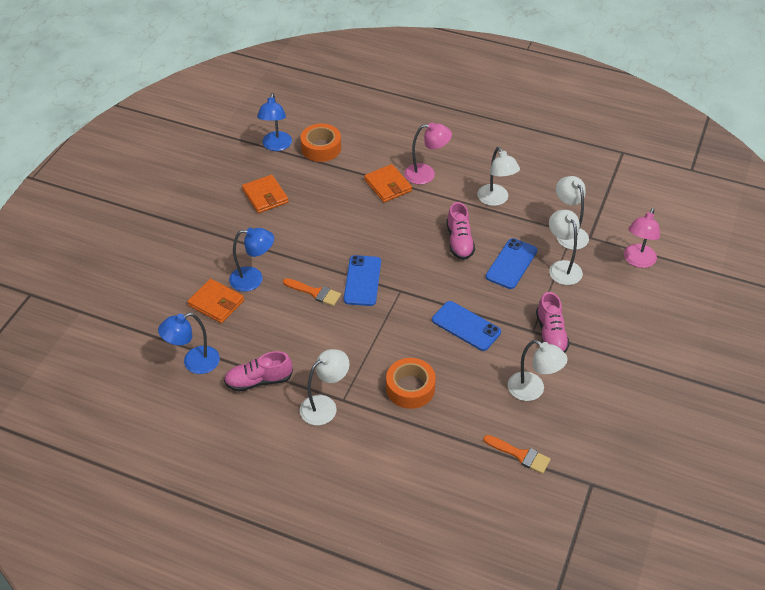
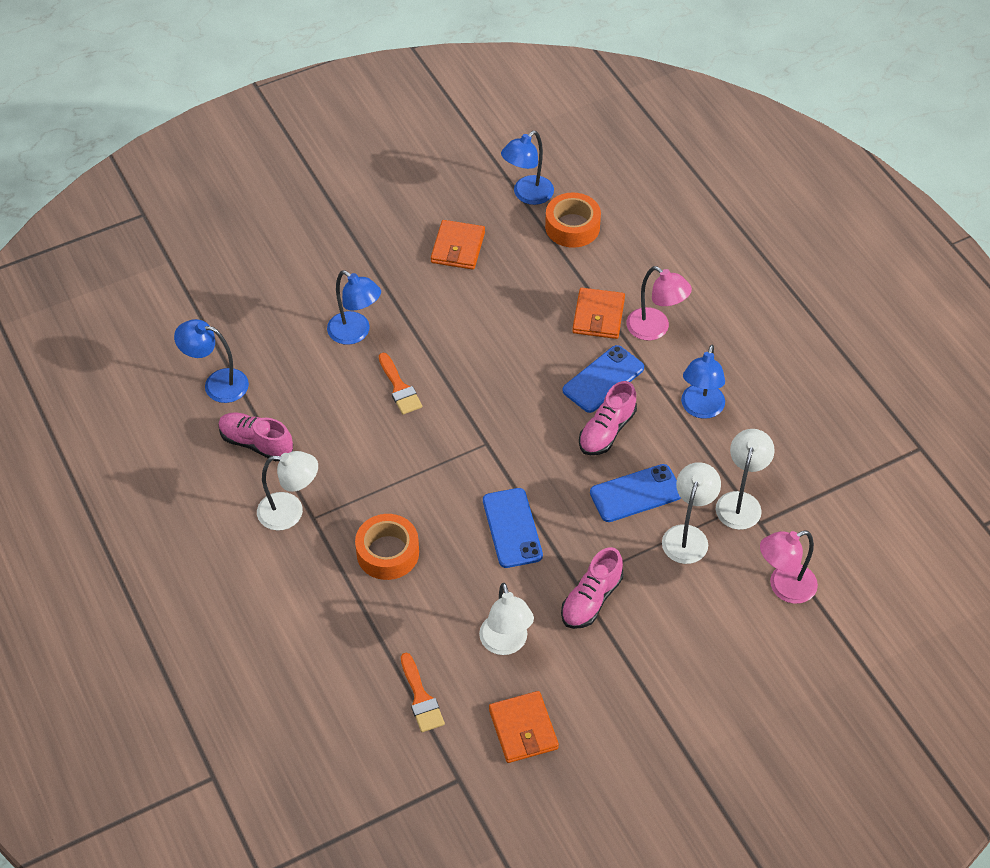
camera: 40 degrees right, 5 degrees up
(216, 303) = (296, 335): orange wallet -> orange wallet (523, 729)
(362, 281) = (459, 407): blue phone -> blue phone (603, 379)
(496, 200) = (700, 409): white lamp -> blue lamp

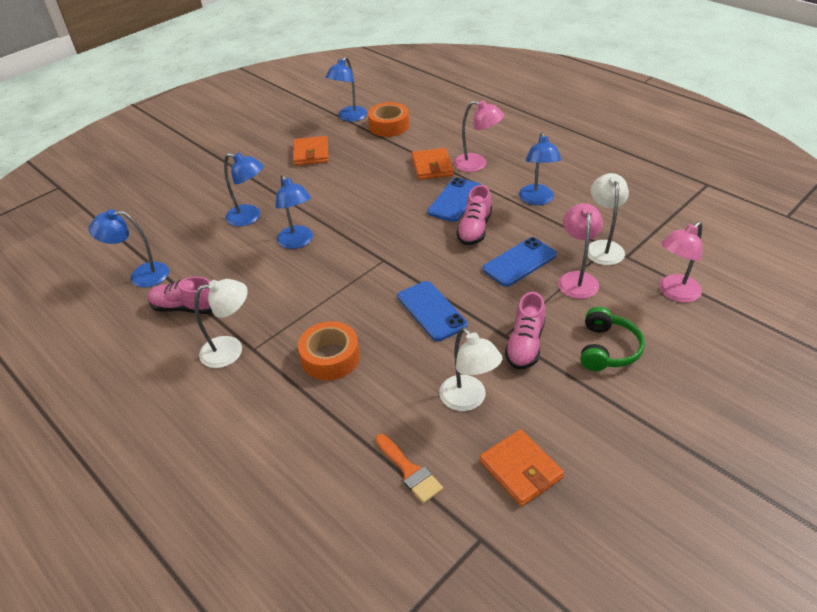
camera: 15 degrees left, 10 degrees down
(399, 388) = (298, 242): orange brush -> blue lamp
(673, 631) = (607, 349): none -> green headphones
(688, 536) = (577, 279): white lamp -> pink lamp

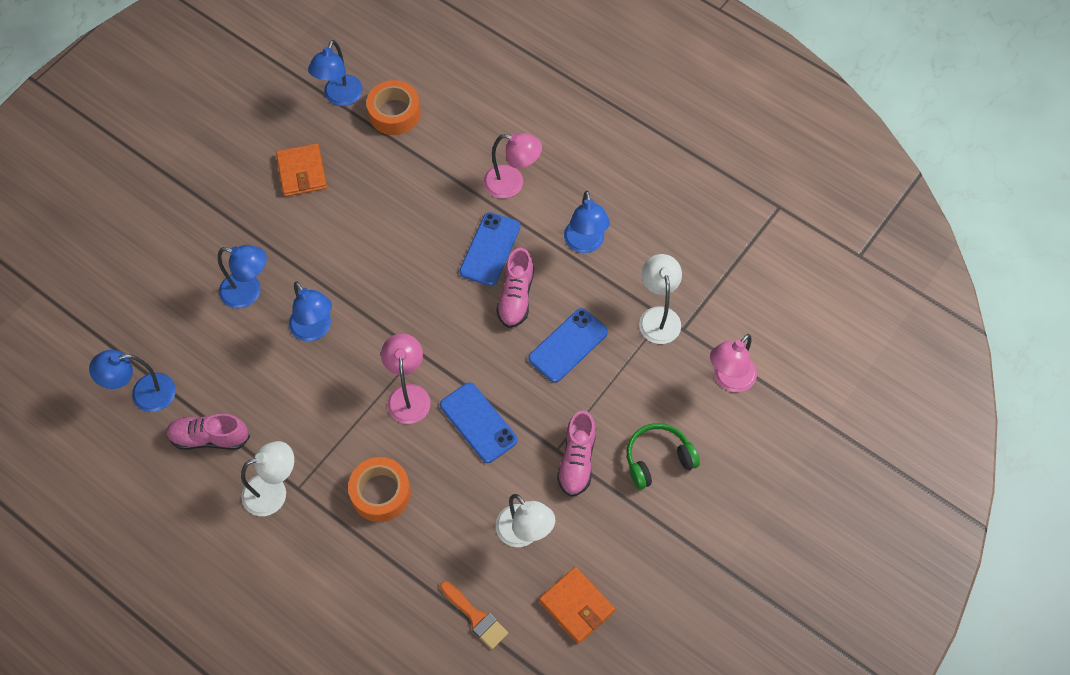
camera: 10 degrees left, 20 degrees up
(432, 166) = (457, 190): orange wallet -> none
(577, 279) = (629, 366): pink lamp -> pink lamp (408, 395)
(607, 349) = (658, 459): green headphones -> green headphones turned 120 degrees counterclockwise

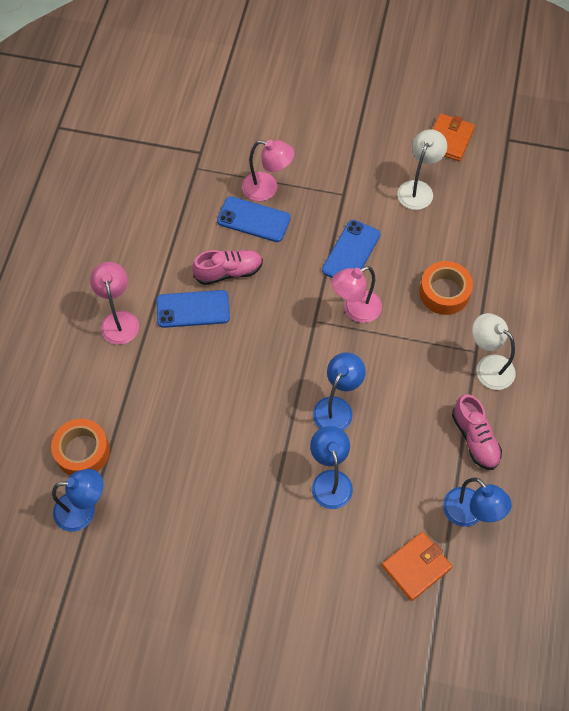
camera: 115 degrees left, 0 degrees up
(302, 172) = (184, 501): orange wallet -> orange wallet (416, 567)
(476, 617) = (494, 193): orange brush -> none
(577, 460) = (344, 178): pink shoe -> none
(585, 244) = (154, 243): blue lamp -> none
(658, 317) = (198, 171): white lamp -> none
(658, 459) = (315, 131): green headphones -> none
(729, 380) = (228, 111): pink lamp -> pink lamp (267, 188)

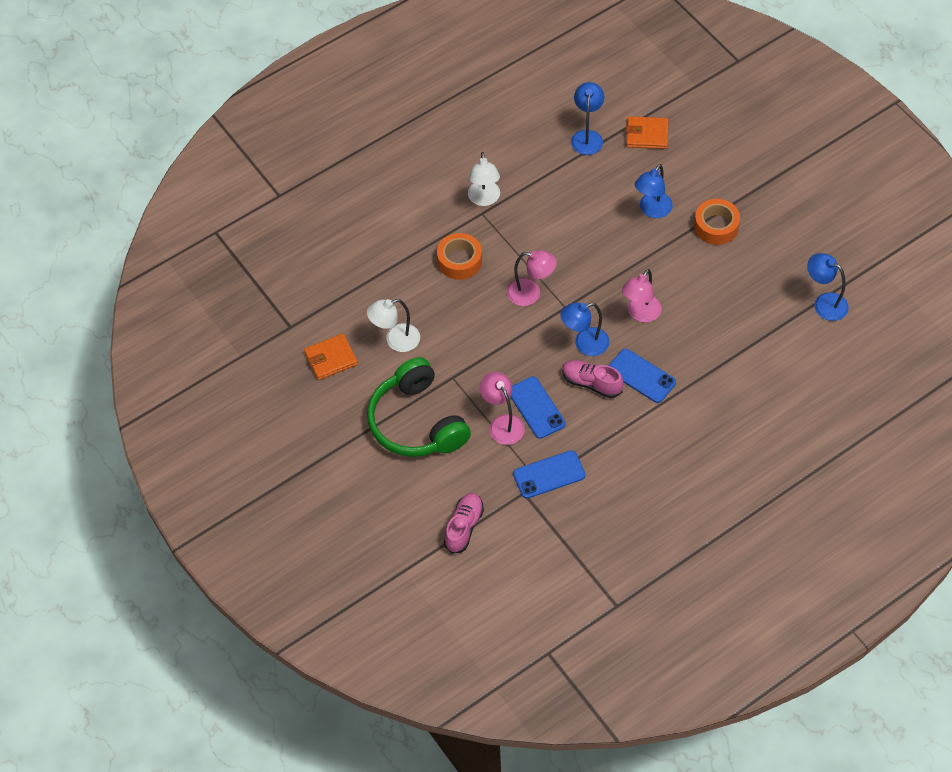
camera: 135 degrees left, 5 degrees down
(82, 451) = (797, 338): orange tape -> orange tape (716, 226)
(119, 320) = (700, 407): pink lamp -> pink lamp (640, 314)
(332, 143) = (417, 422): none -> green headphones
(336, 407) = (606, 246): blue lamp -> blue lamp (584, 344)
(351, 252) = (492, 332): blue phone -> blue phone (549, 475)
(475, 438) = (539, 169): pink shoe -> pink shoe (464, 527)

